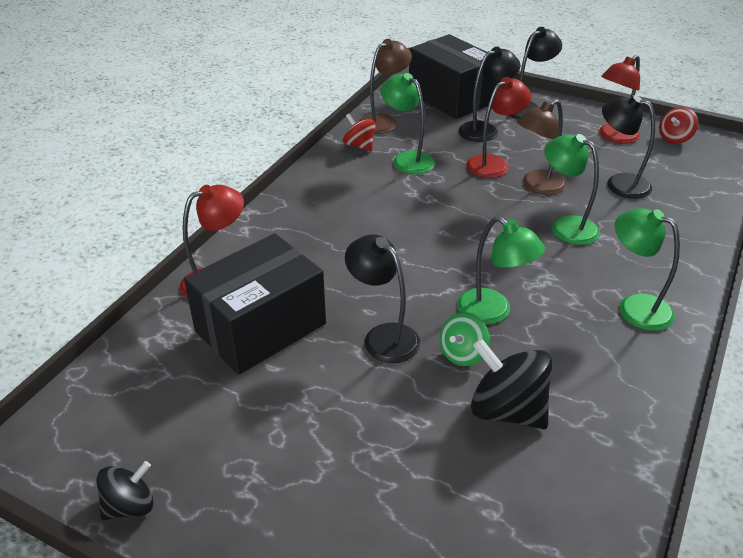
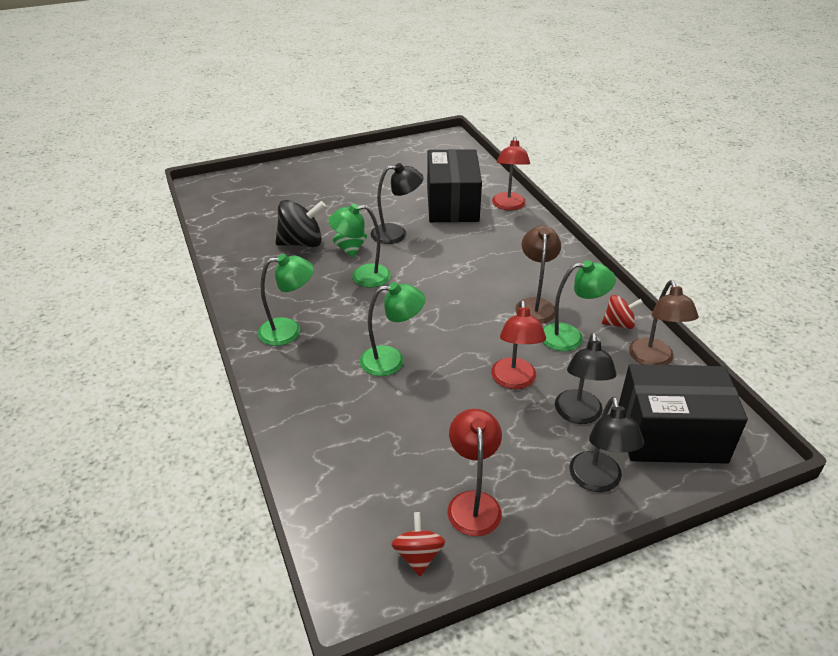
camera: 130 degrees right, 0 degrees up
(130, 506) = (392, 148): black spinning top -> none
(537, 186) = (455, 382): brown lamp -> brown lamp (535, 305)
(619, 183) = (401, 436): black lamp -> none

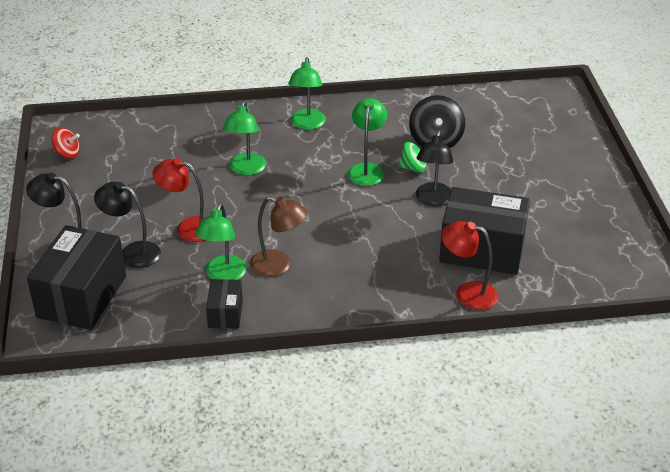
camera: 105 degrees right, 0 degrees up
(473, 503) = (89, 182): red lamp -> none
(618, 324) = (225, 313): red spinning top -> black box
(654, 360) = (167, 319): brown lamp -> none

